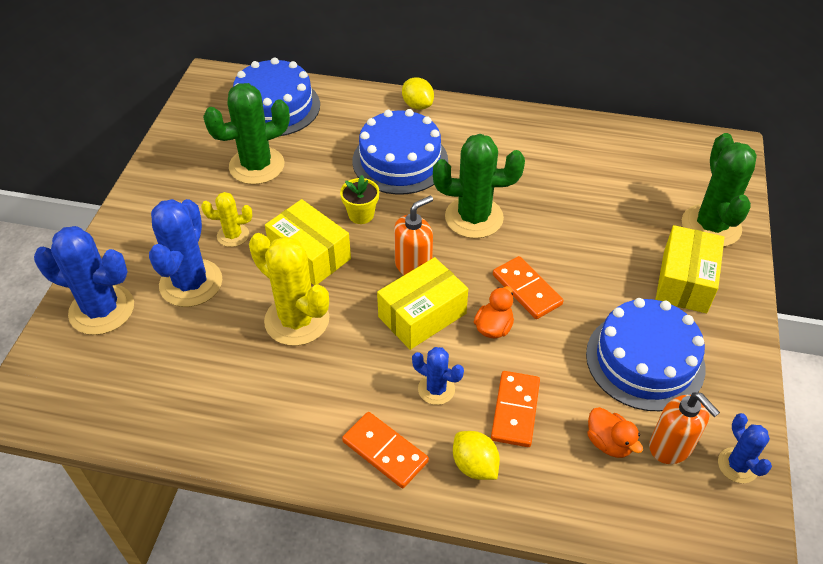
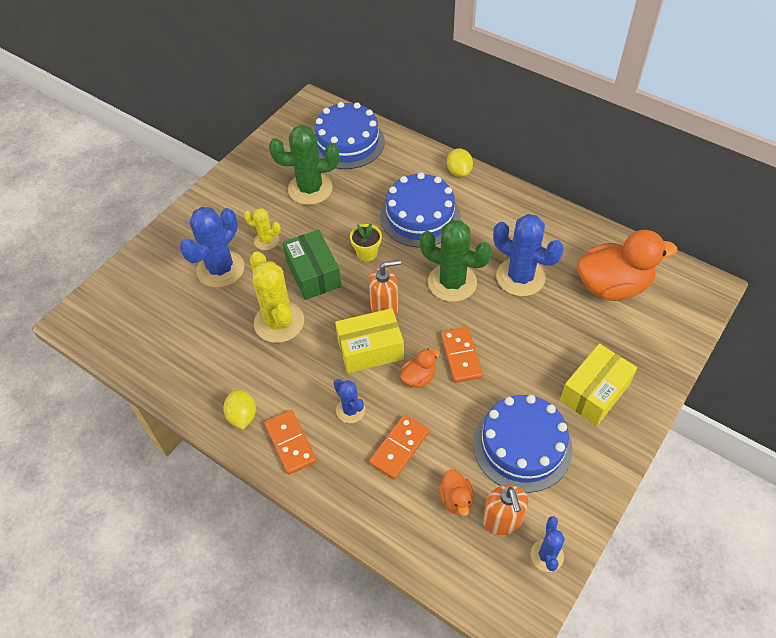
camera: 25 degrees right, 5 degrees up
(102, 310) = (153, 270): blue cactus -> blue cactus (520, 277)
(310, 255) = (313, 274): yellow box -> green box
(474, 465) = (347, 477): yellow lemon -> yellow lemon (242, 416)
(640, 173) = (612, 286): none -> orange duck
(711, 226) = (646, 352): green cactus -> none

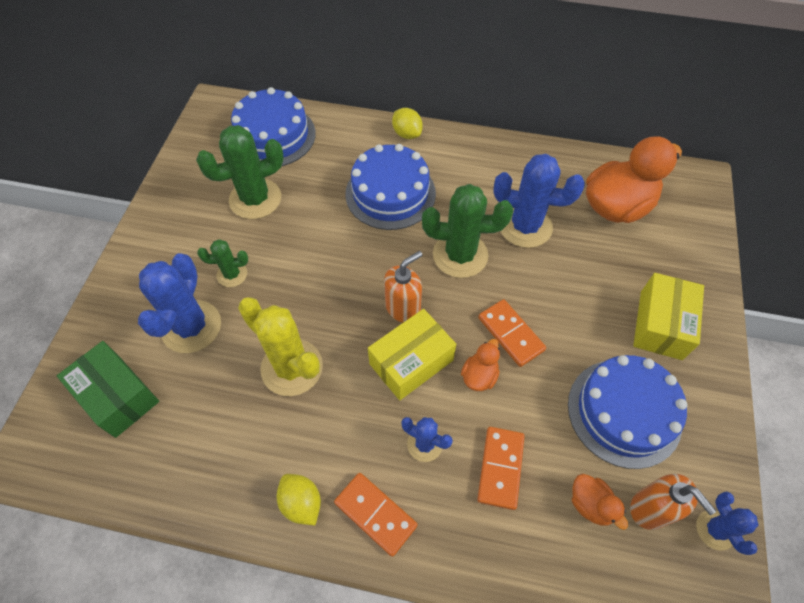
camera: 25 degrees left, 5 degrees up
(266, 241) = (232, 274): yellow cactus -> green cactus
(313, 274) = (304, 295): green box -> green box (117, 396)
(367, 253) = (353, 252): yellow flower pot -> none

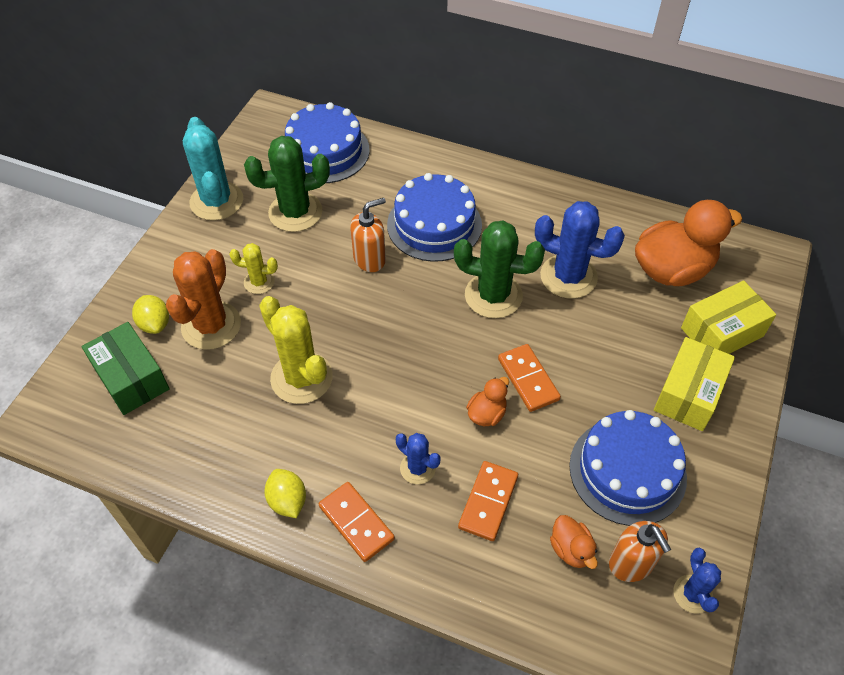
camera: 10 degrees right, 5 degrees down
(176, 198) = (216, 201): none -> turquoise cactus
(191, 327) = (211, 325): blue cactus -> orange cactus
(232, 274) = (259, 282): green cactus -> yellow cactus
(403, 308) = (423, 338): orange soap dispenser -> orange soap dispenser (370, 259)
(407, 134) = (464, 167): yellow lemon -> yellow lemon (155, 324)
(411, 362) = (421, 391): yellow box -> yellow box (722, 332)

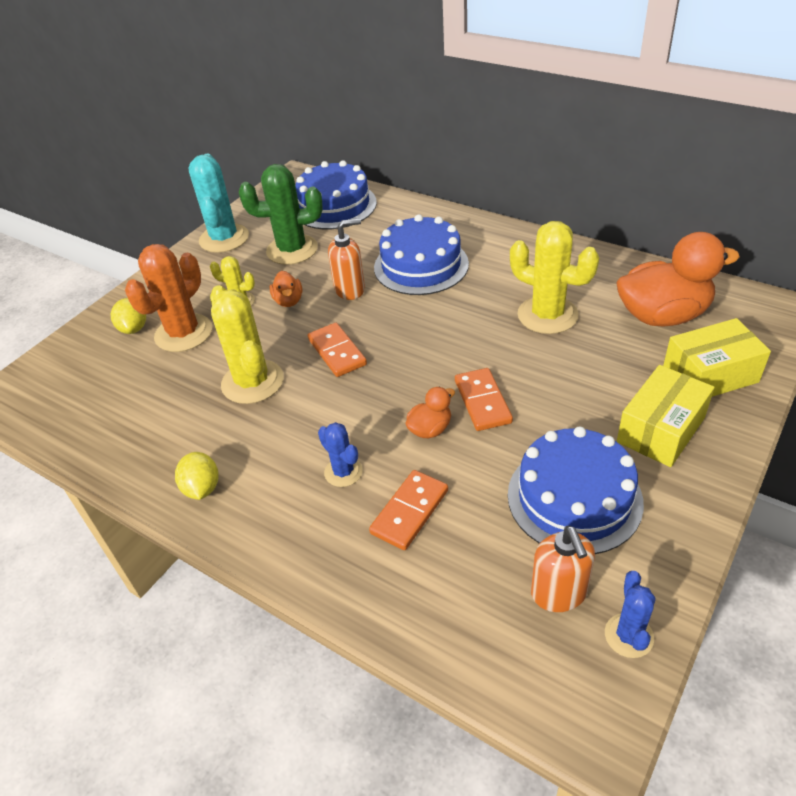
camera: 15 degrees right, 10 degrees down
(131, 378) = (95, 370): green box -> none
(356, 522) = (264, 516): orange domino -> orange domino (337, 352)
(493, 295) = (464, 326): green cactus -> none
(568, 276) = (547, 315): blue cactus -> yellow cactus
(571, 549) = (491, 570): orange duck -> orange duck (288, 301)

